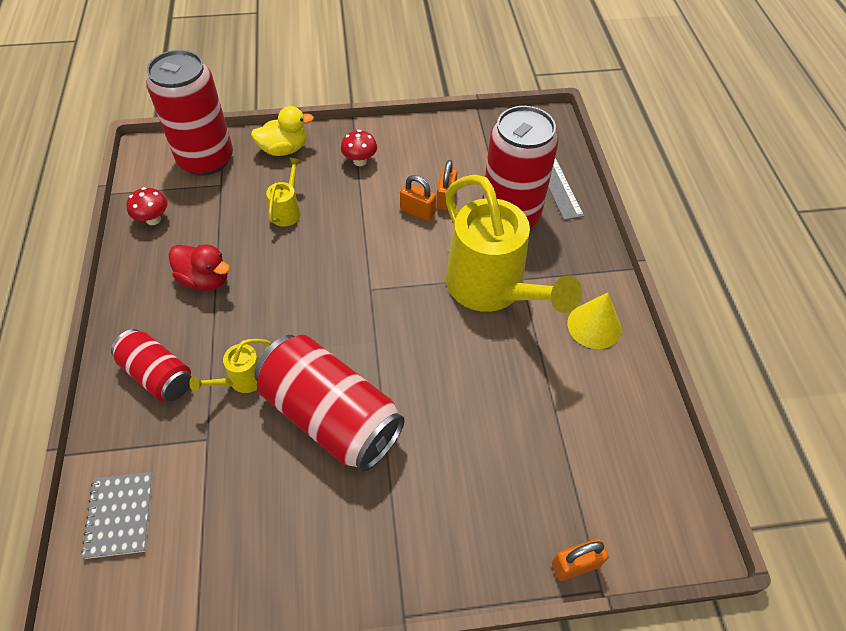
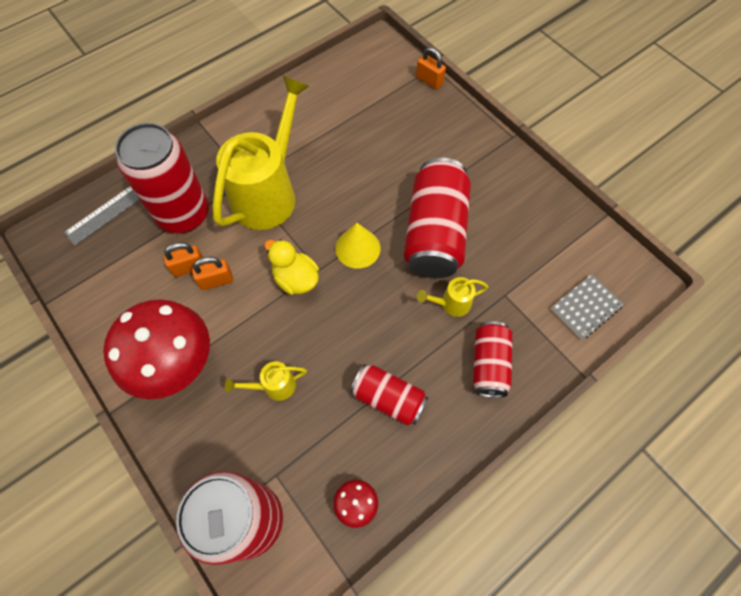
camera: 120 degrees left, 10 degrees up
(205, 279) = (388, 398): red duck -> red can
(242, 380) = (451, 304): yellow watering can -> yellow watering can turned 150 degrees clockwise
(284, 149) = (194, 448): yellow duck -> yellow duck (296, 279)
(360, 161) = (176, 364): red mushroom -> red mushroom, size x2.38
(417, 211) = (216, 281): orange padlock -> orange padlock turned 75 degrees clockwise
(594, 326) = (265, 125): yellow cone -> yellow cone (358, 248)

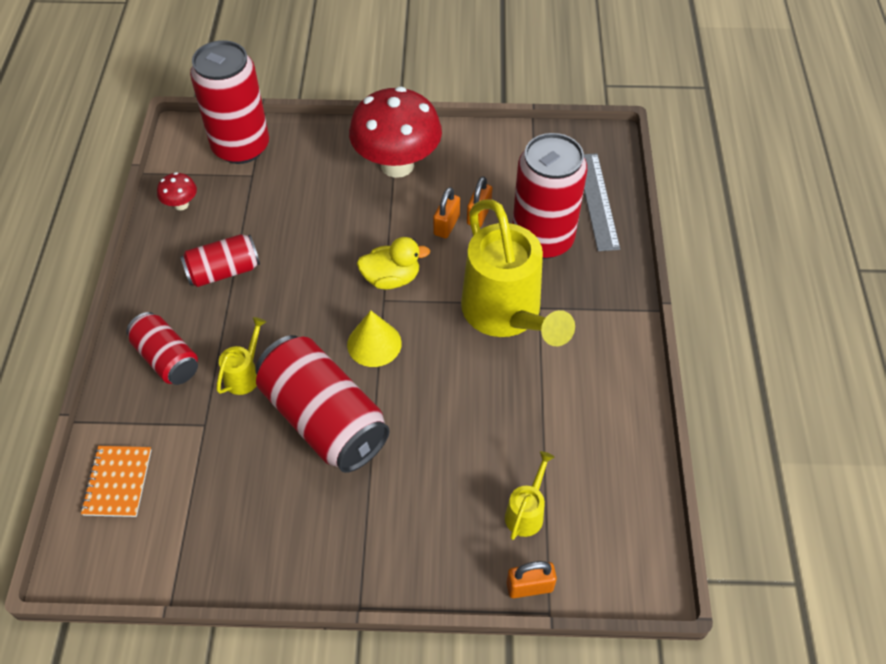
camera: 130 degrees right, 10 degrees down
(274, 386) = (314, 210): yellow watering can -> yellow watering can (526, 512)
(585, 307) = (118, 482): grey notebook -> orange notebook

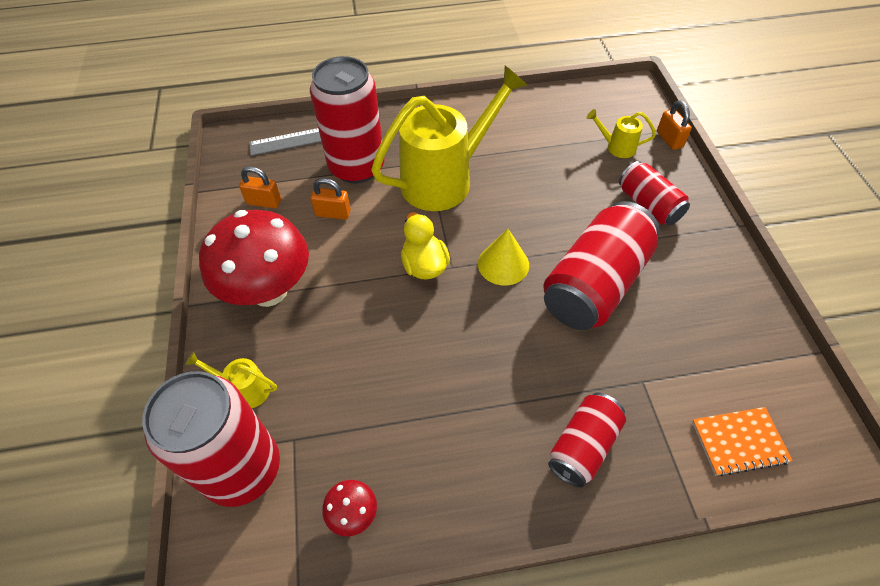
camera: 100 degrees left, 0 degrees up
(223, 271) = (450, 424): red can -> red can (648, 205)
(245, 374) = (574, 362): yellow watering can -> yellow watering can (245, 389)
(446, 225) = (350, 235): orange padlock -> orange padlock (264, 202)

